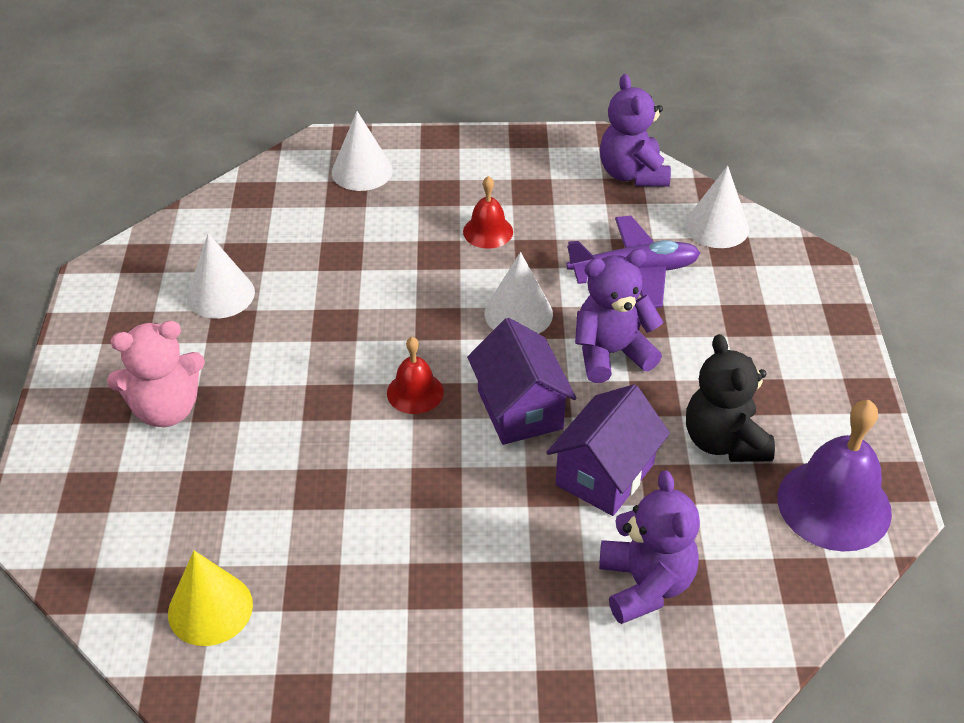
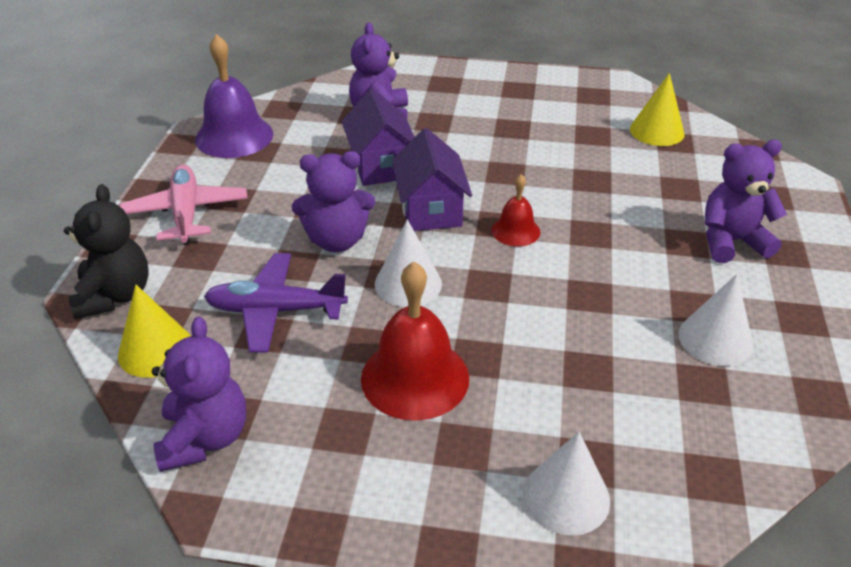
camera: 170 degrees left, 5 degrees down
(166, 409) = (731, 242): pink teddy bear -> purple teddy bear
(488, 231) = (415, 377): red bell -> red bell, size x1.83
(605, 474) = (381, 166): purple house -> purple house turned 60 degrees counterclockwise
(716, 226) = (155, 350): white cone -> yellow cone
(724, 441) = (283, 174): black teddy bear -> black teddy bear (115, 296)
(799, 367) = (186, 213): none -> pink plane

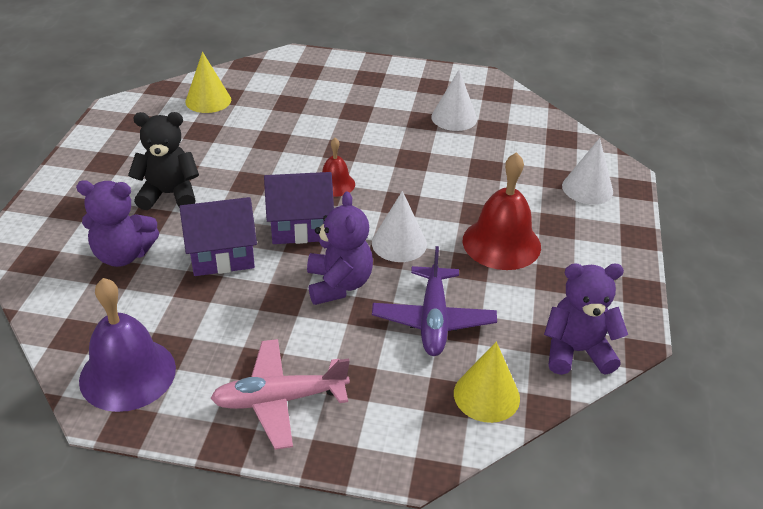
camera: 90 degrees left, 0 degrees up
(115, 296) = (414, 439): black teddy bear -> black teddy bear (169, 194)
(731, 242) = (357, 94): purple teddy bear -> none

